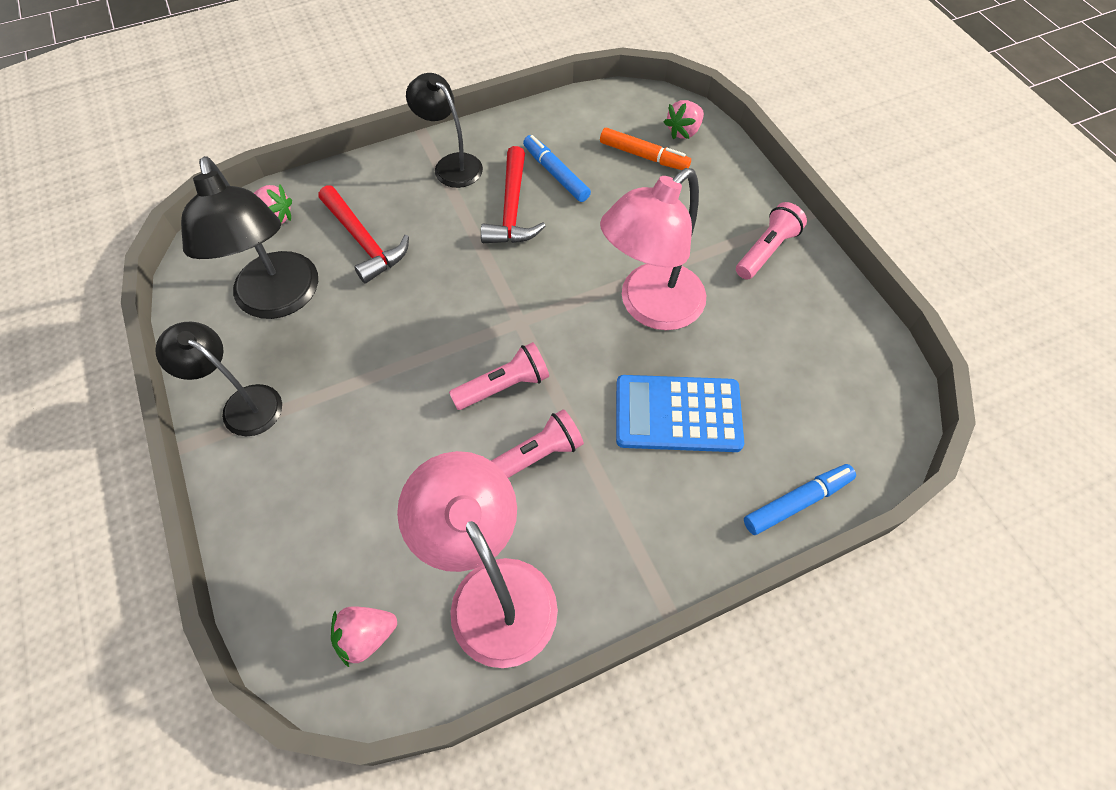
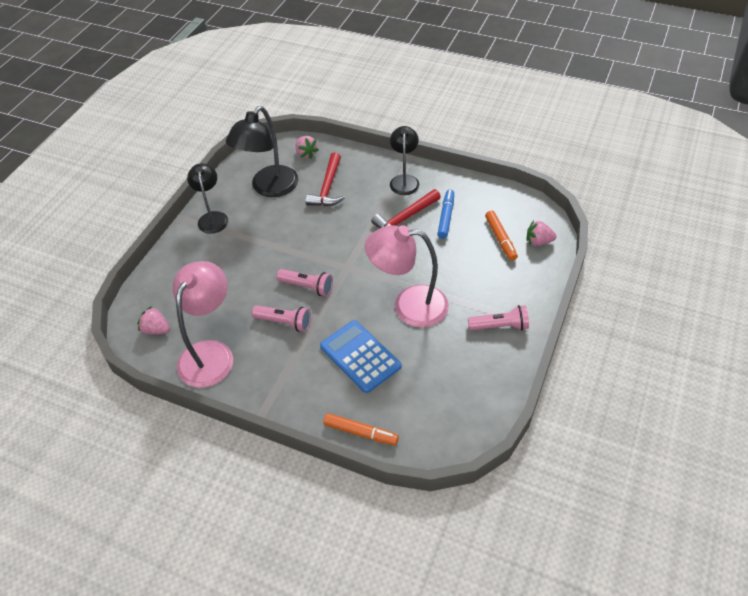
camera: 50 degrees right, 10 degrees down
(796, 502) = (360, 432): blue marker -> orange marker

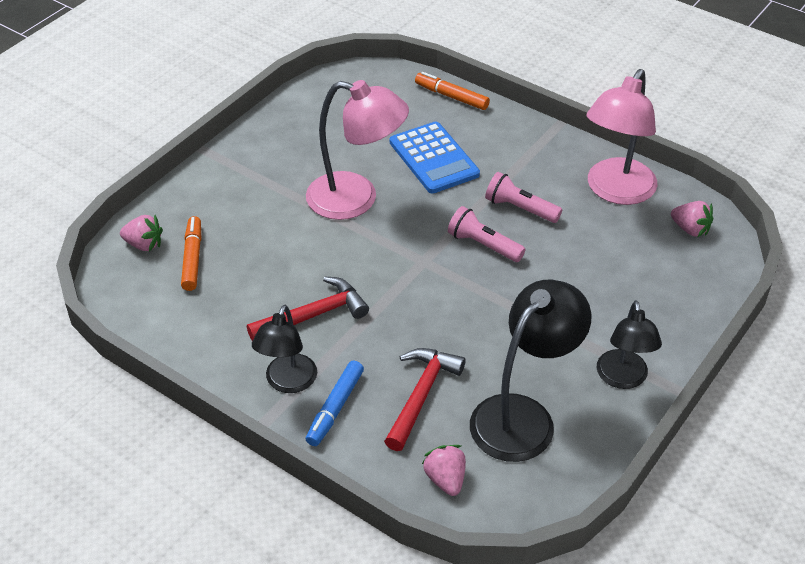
camera: 170 degrees left, 5 degrees down
(446, 217) = (252, 305): blue marker -> blue marker (335, 408)
(500, 326) = (257, 159): pink flashlight -> none

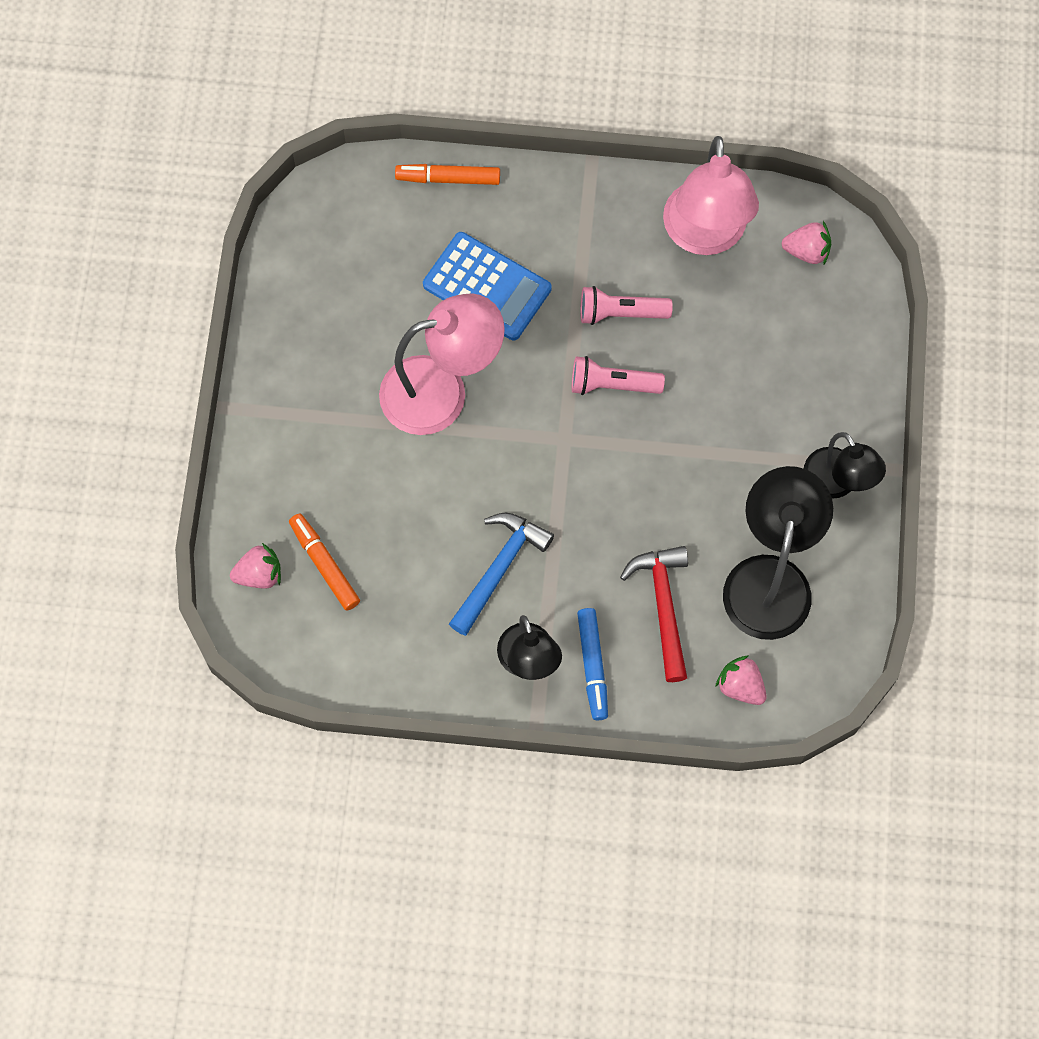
camera: 30 degrees left, 25 degrees up
(314, 315) = (499, 568): red hammer -> blue hammer

